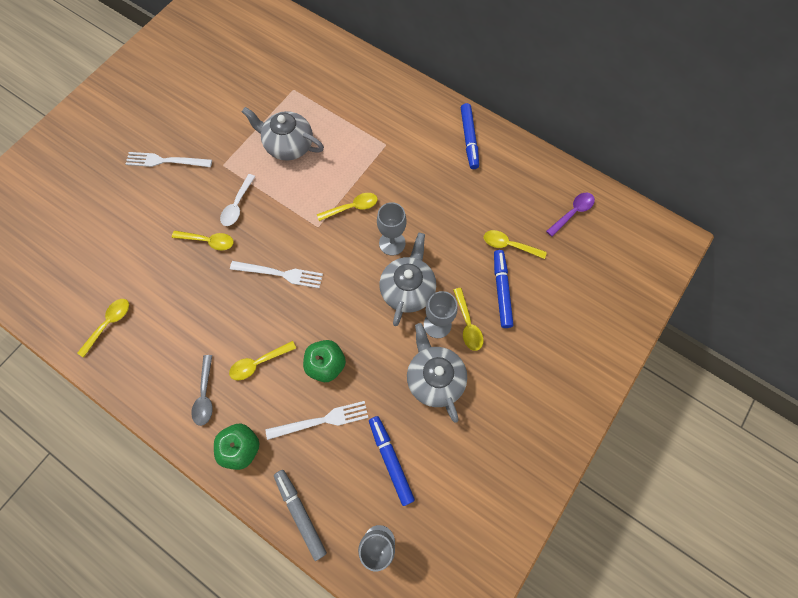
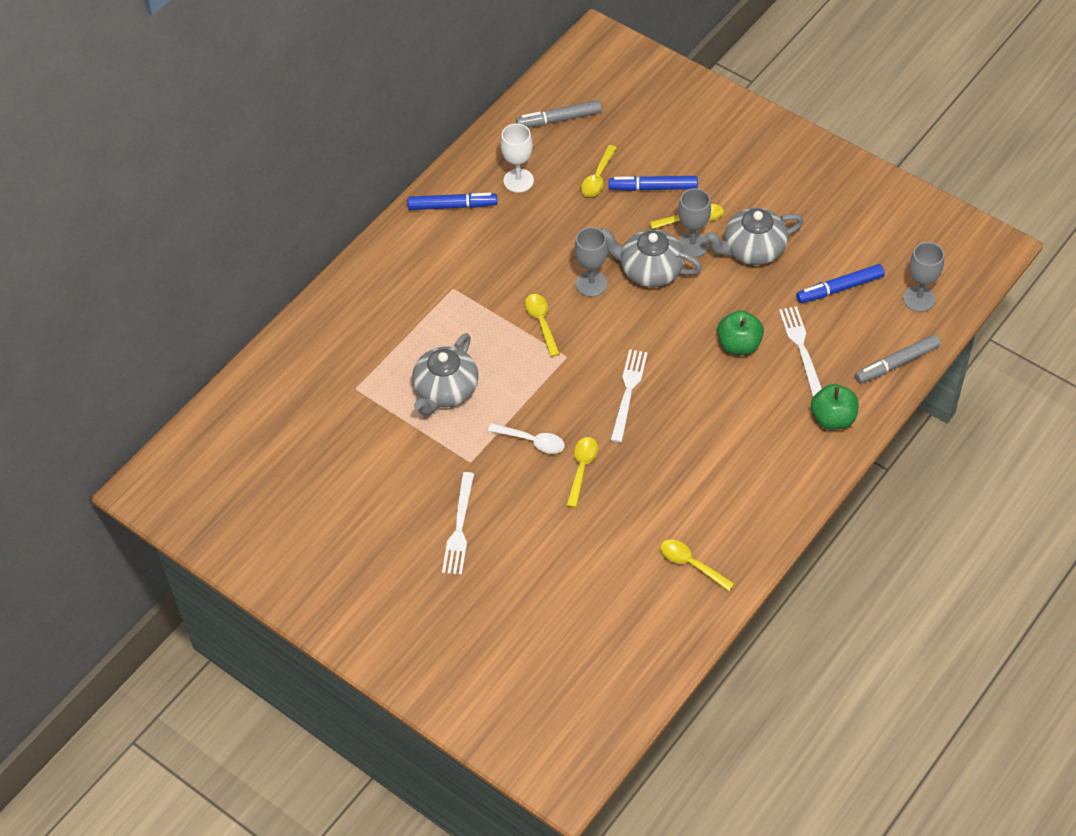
camera: 85 degrees left, 15 degrees down
(205, 395) = (776, 456): grey spoon -> none
(258, 363) = (738, 408): yellow spoon -> none
(500, 184) = (518, 181): none -> white goblet
(572, 213) = (559, 119): purple spoon -> grey marker

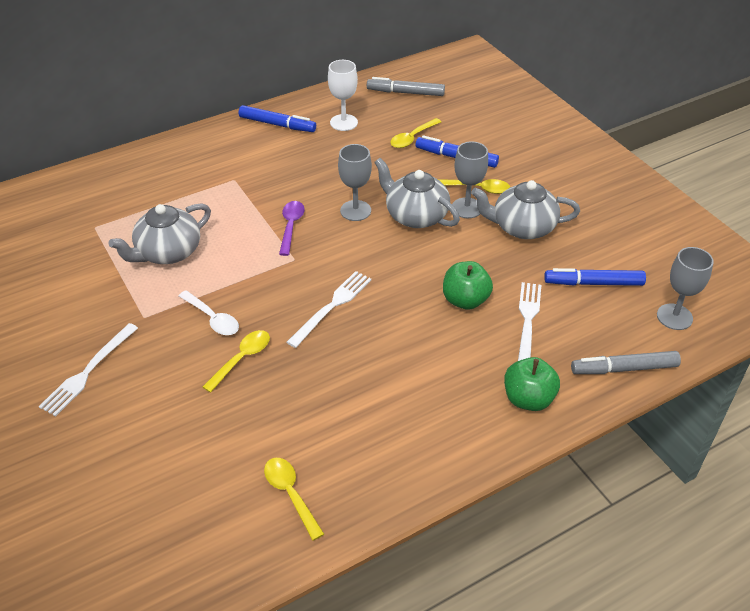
camera: 20 degrees right, 10 degrees down
(541, 322) = (291, 226): yellow spoon -> purple spoon

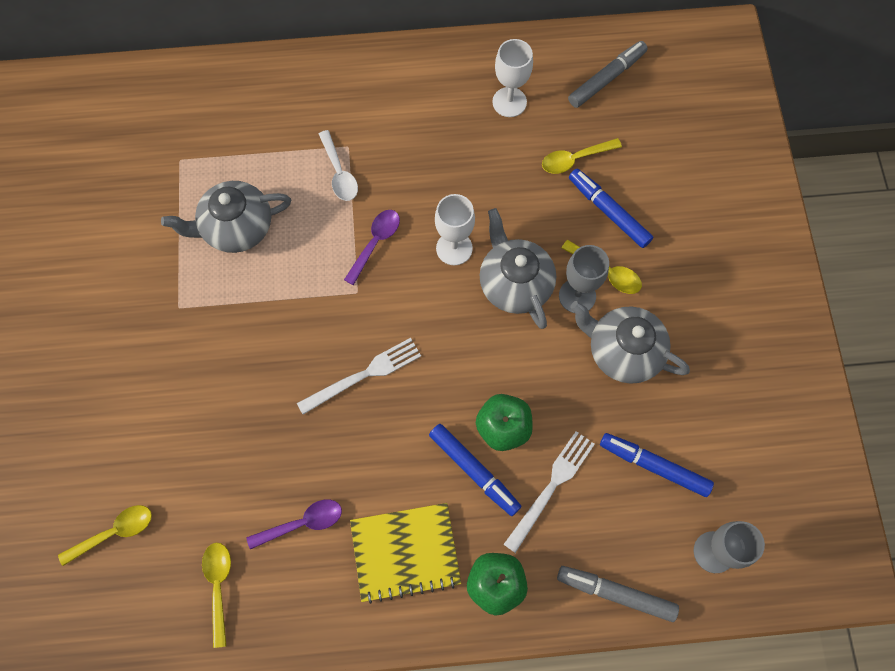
camera: 25 degrees right, 25 degrees up
(88, 371) = (102, 355): white fork -> none
(212, 319) = (241, 339): white spoon -> white spoon (339, 173)
(242, 359) = (246, 404): yellow spoon -> yellow spoon (114, 532)
(277, 124) = (433, 76): blue marker -> blue marker (474, 471)
(340, 420) = (302, 523): none -> purple spoon
(355, 210) = (454, 248): grey goblet -> white goblet
(405, 92) = (607, 78): grey marker -> grey marker turned 105 degrees clockwise
(440, 406) = (405, 552): none -> yellow notebook

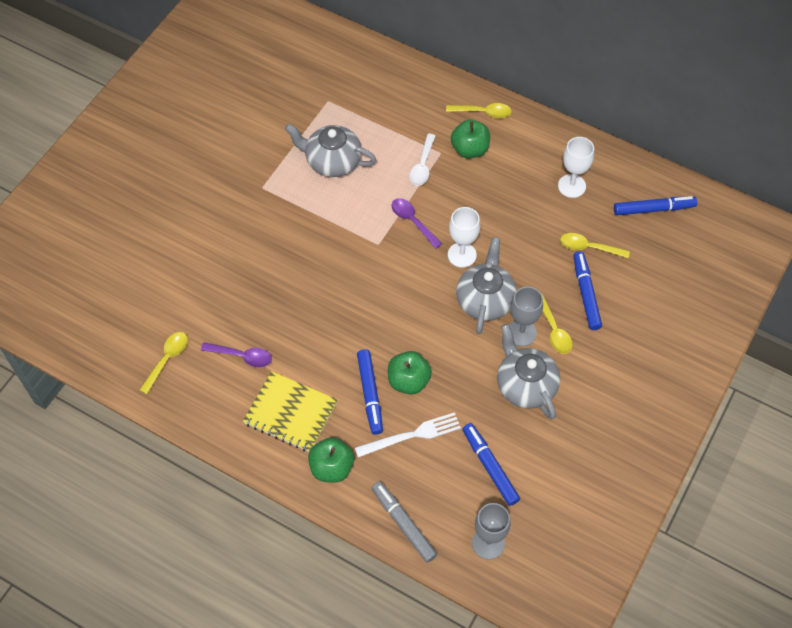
camera: 35 degrees right, 10 degrees down
(114, 532) = (131, 291): yellow spoon -> yellow spoon (483, 112)
(364, 375) = (344, 295): white fork -> none
(375, 243) = (413, 221): purple spoon -> purple spoon turned 105 degrees counterclockwise
(376, 124) = (470, 149): none -> green apple
(607, 78) = (653, 209): grey marker -> blue marker

